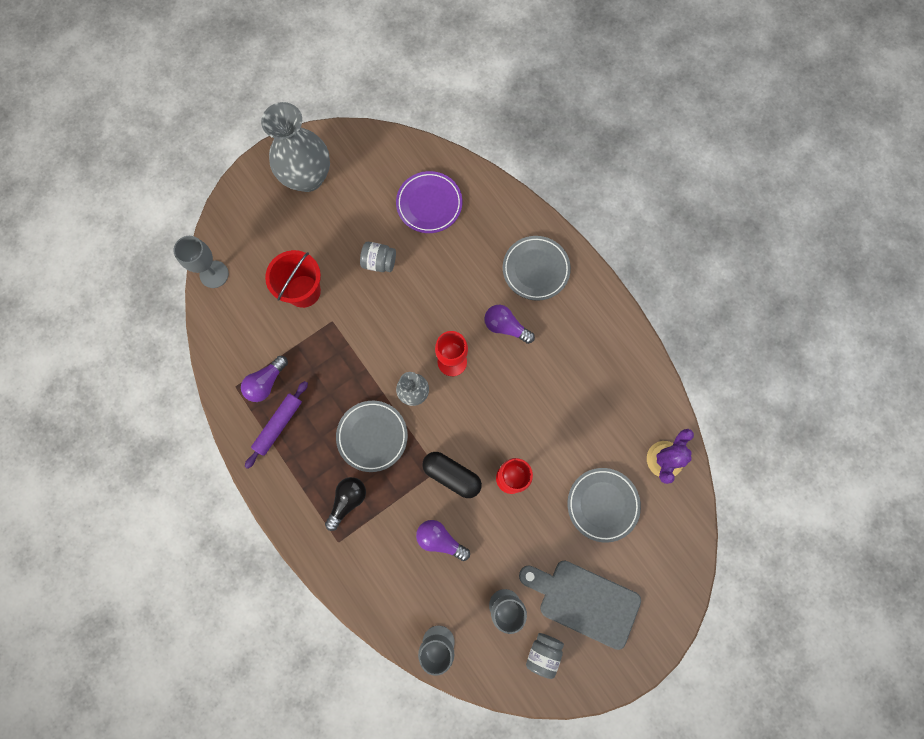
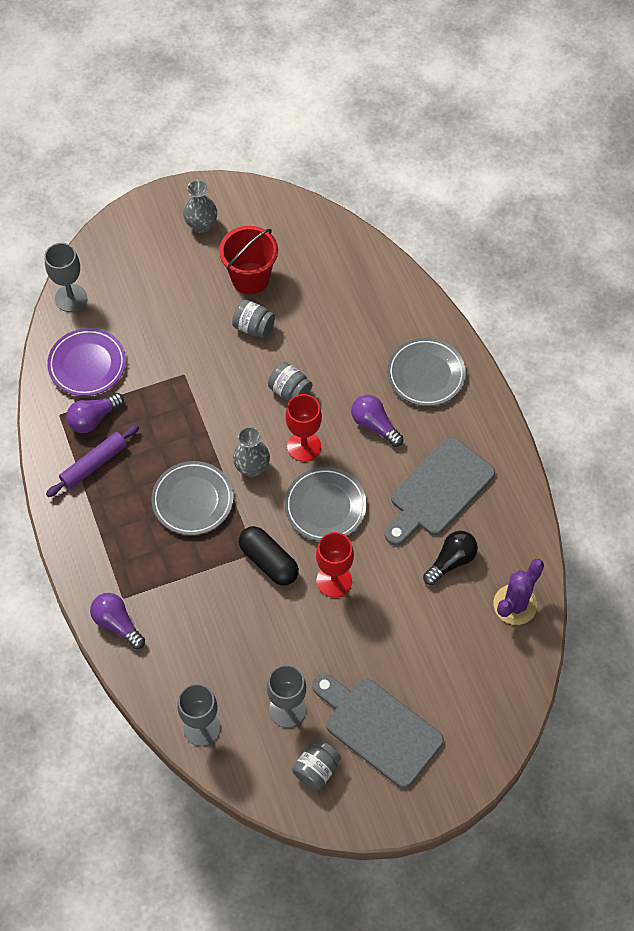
camera: 15 degrees right, 15 degrees down
(303, 291) = (162, 337): red bucket -> red bucket (250, 278)
(308, 177) = (201, 225): grey vase -> grey vase, size x0.53
(347, 501) = (146, 559): black light bulb -> black light bulb (451, 561)
(426, 313) = (290, 391): none -> grey jar
(429, 204) = (326, 281): purple plate -> purple plate (87, 365)
(440, 540) = (236, 624): purple light bulb -> purple light bulb (117, 624)
(575, 373) = (438, 491): none -> grey cutting board
(602, 504) = (429, 634): grey plate -> grey plate (325, 506)

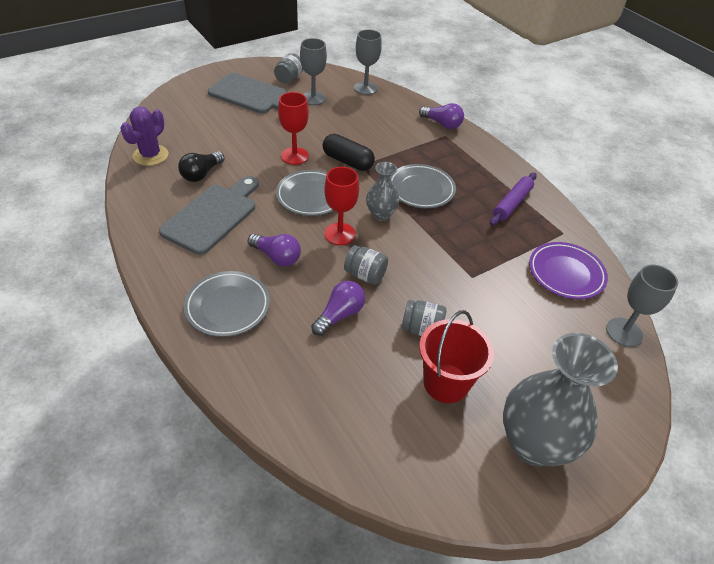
camera: 165 degrees right, 15 degrees down
(93, 419) = (532, 233): purple light bulb -> purple light bulb (340, 315)
(201, 225) = (534, 444): grey vase -> grey vase, size x1.90

